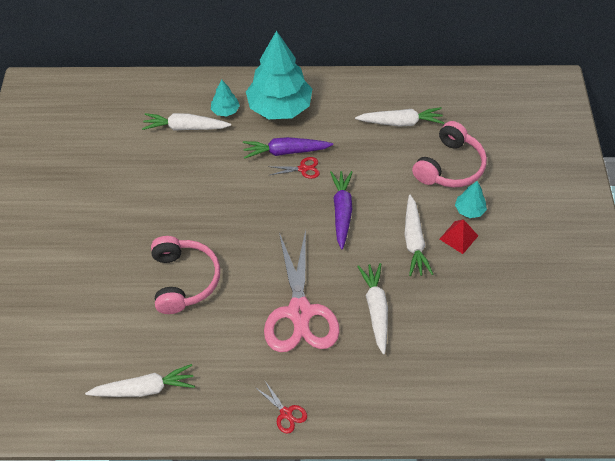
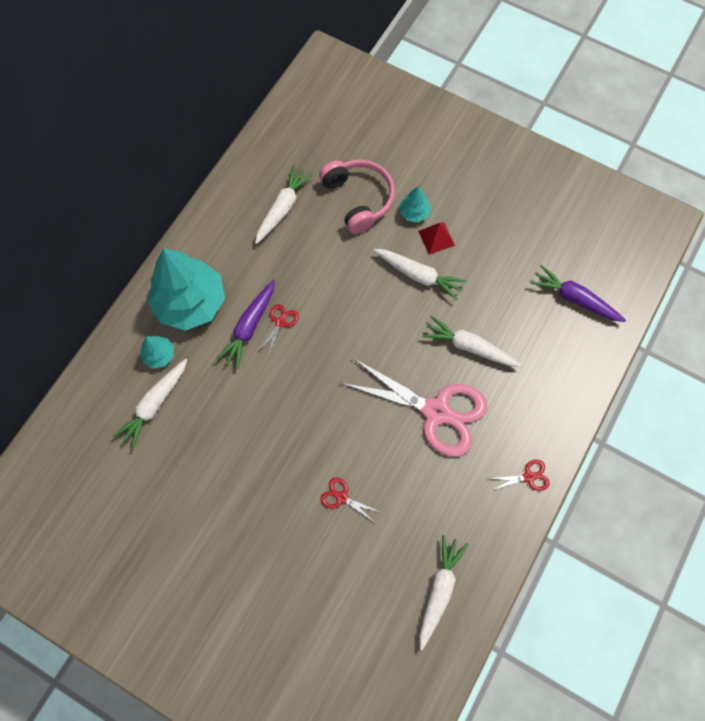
camera: 60 degrees left, 15 degrees up
(184, 280) = (341, 497): pink headphones -> red scissors
(342, 212) = (351, 316): purple carrot -> purple carrot (575, 299)

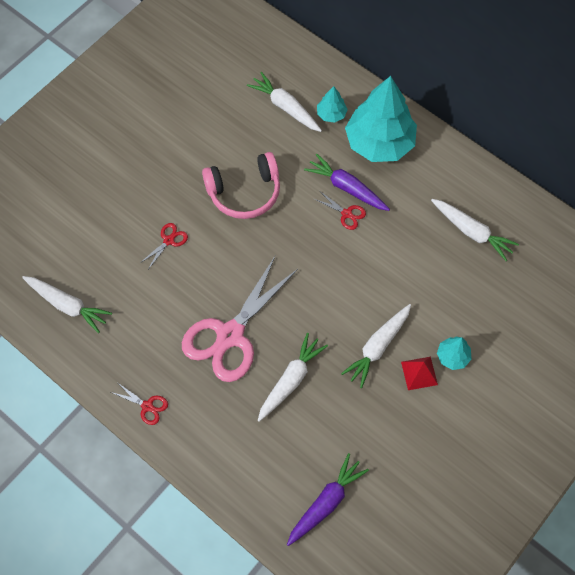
camera: 100 degrees right, 5 degrees down
(358, 199) = (475, 304): pink headphones -> pink headphones (244, 192)
(529, 477) = (147, 406): red scissors -> red scissors turned 60 degrees counterclockwise

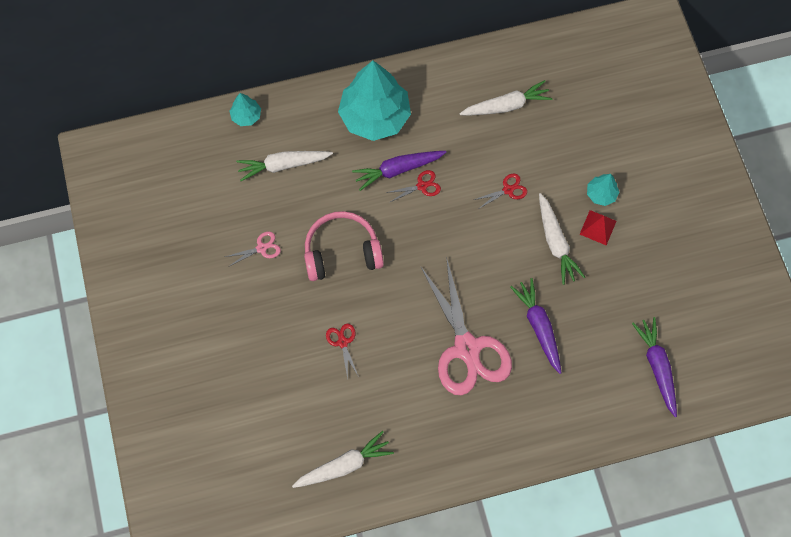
camera: 55 degrees left, 5 degrees up
(147, 406) = (485, 454): red scissors -> red scissors (508, 190)
(205, 136) = (261, 248): none -> pink scissors
(244, 192) = (342, 252): pink headphones -> pink headphones turned 120 degrees counterclockwise
(290, 380) = (538, 327): white carrot -> purple carrot
(331, 114) = (319, 134): turquoise tree -> turquoise tree (246, 116)

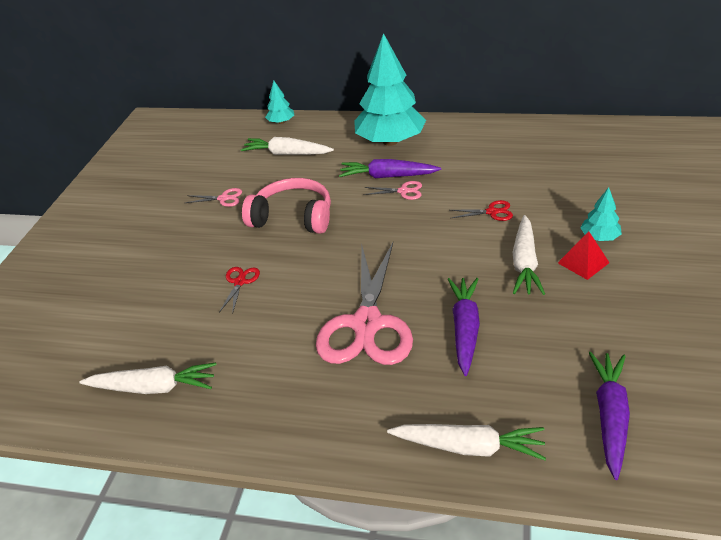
camera: 30 degrees right, 30 degrees down
(422, 186) = (403, 191): red scissors -> pink scissors
(506, 106) = (523, 157): white carrot -> white carrot (468, 447)

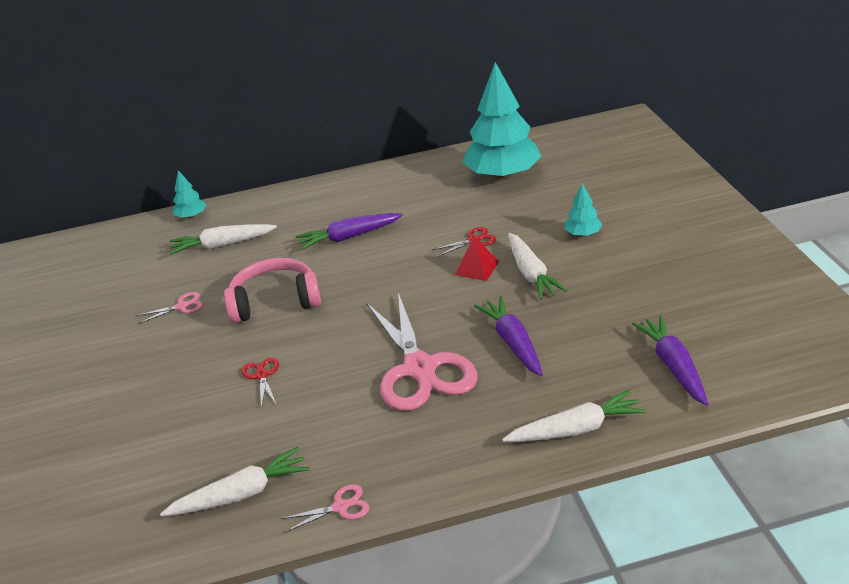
camera: 25 degrees left, 5 degrees down
(390, 141) = (328, 204): turquoise tree -> turquoise tree (503, 175)
(403, 191) = (375, 246): pink scissors -> pink scissors (340, 507)
(583, 262) = (581, 258): red pyramid -> red pyramid (477, 268)

